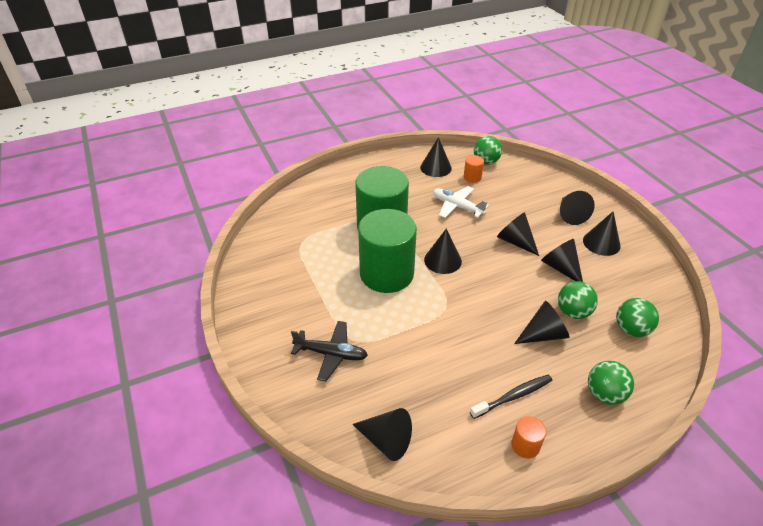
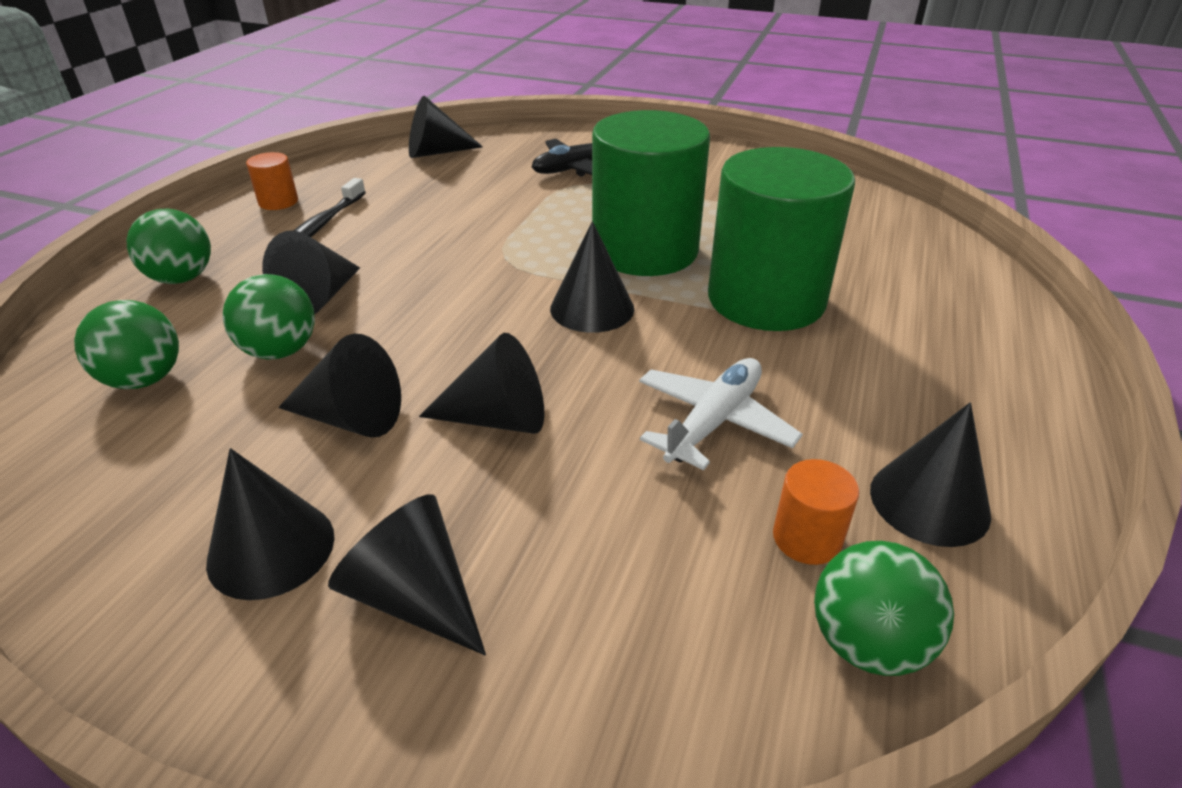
camera: 135 degrees right, 5 degrees down
(457, 206) = (714, 422): white plane -> white plane turned 45 degrees counterclockwise

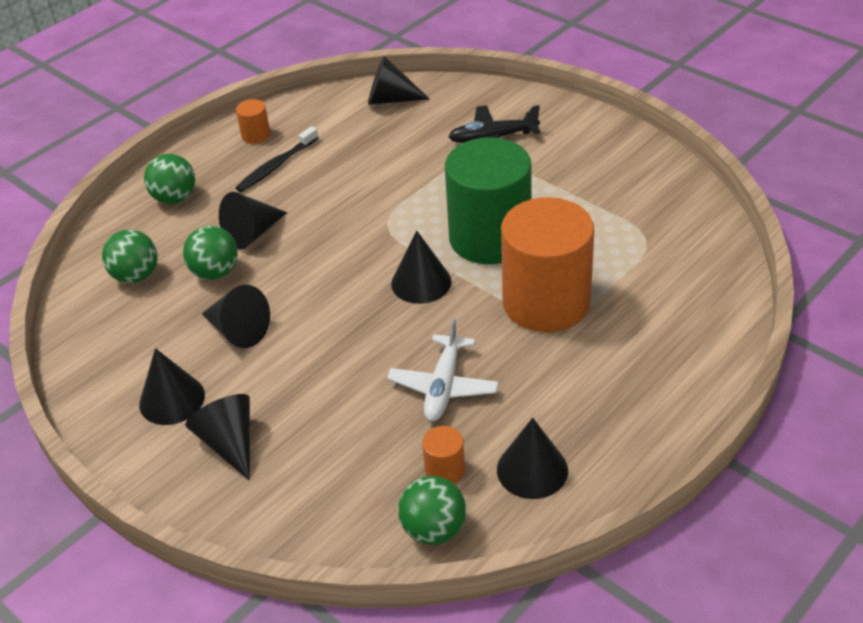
camera: 25 degrees right, 5 degrees up
(498, 418) = (319, 352): black cone -> none
(714, 422) = (443, 387): white plane -> white plane turned 135 degrees clockwise
(766, 299) = (546, 302): green cylinder -> orange cylinder

